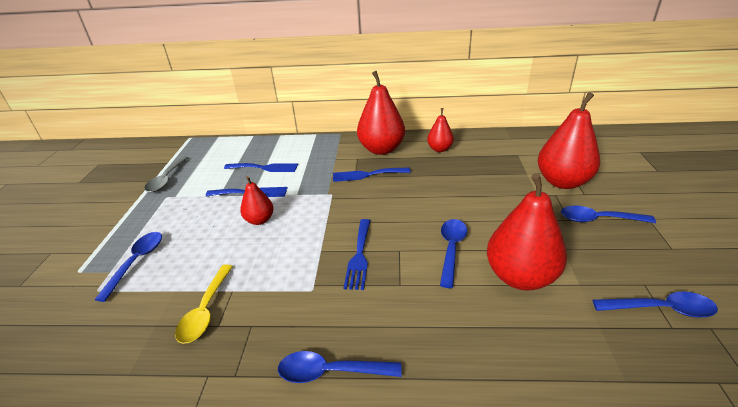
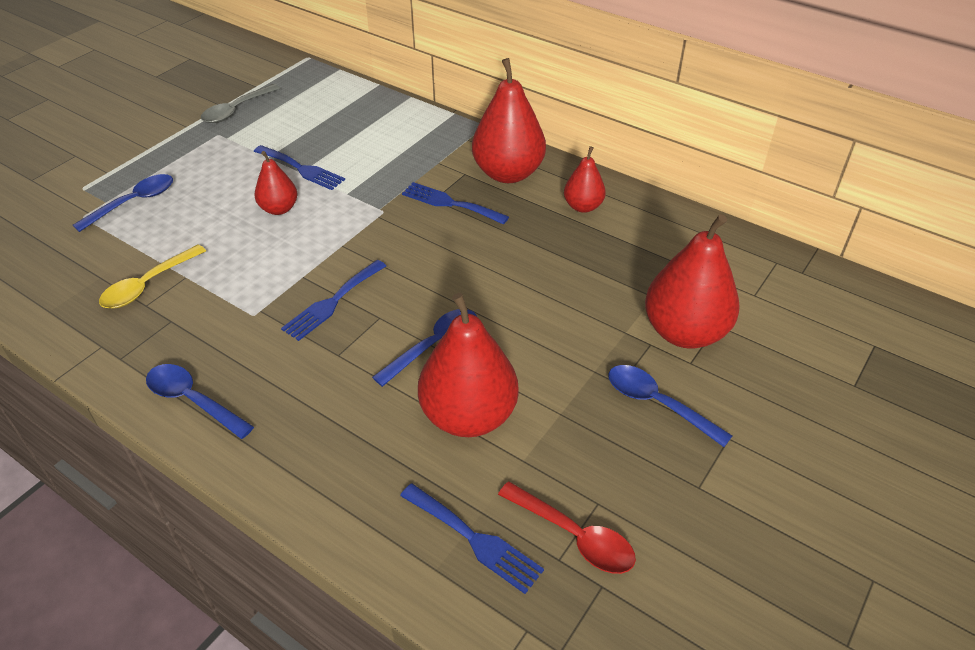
camera: 30 degrees right, 10 degrees up
(264, 168) = (347, 140): blue fork -> blue fork (474, 539)
(661, 309) = (574, 536): blue spoon -> red spoon

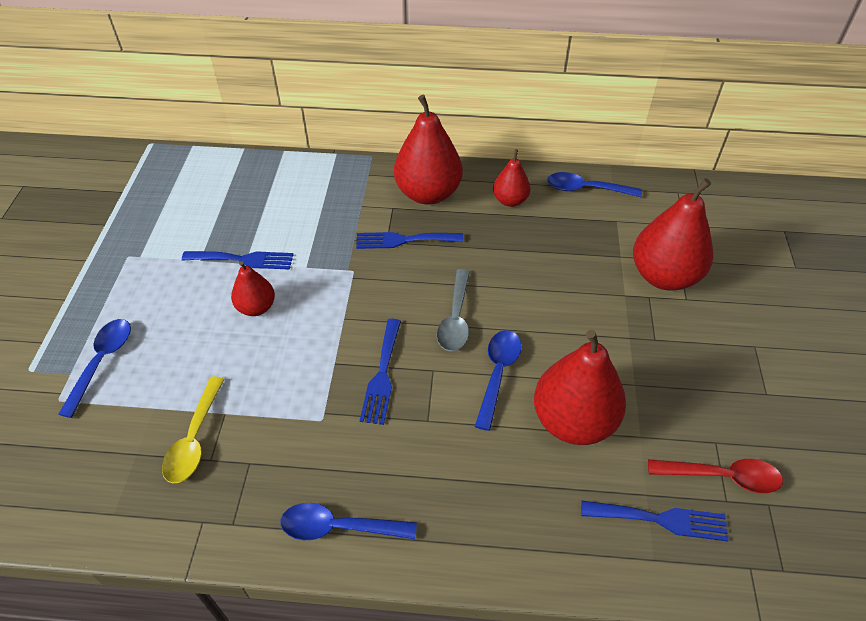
camera: 30 degrees left, 5 degrees up
(236, 110) = (124, 224): grey spoon -> grey spoon (455, 319)
(657, 404) = (691, 343): blue spoon -> blue spoon (586, 189)

